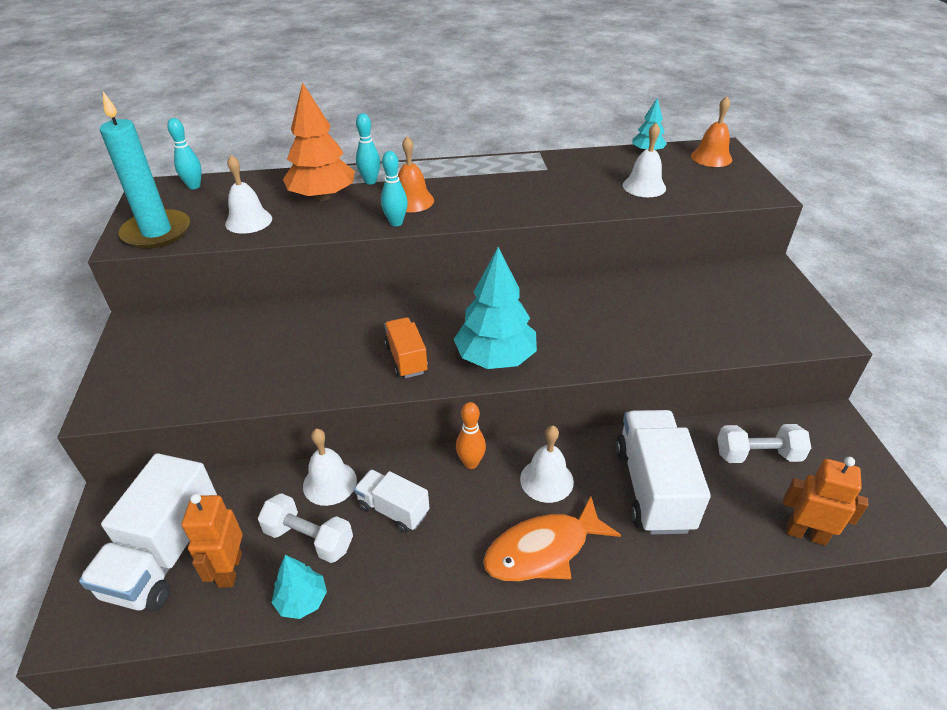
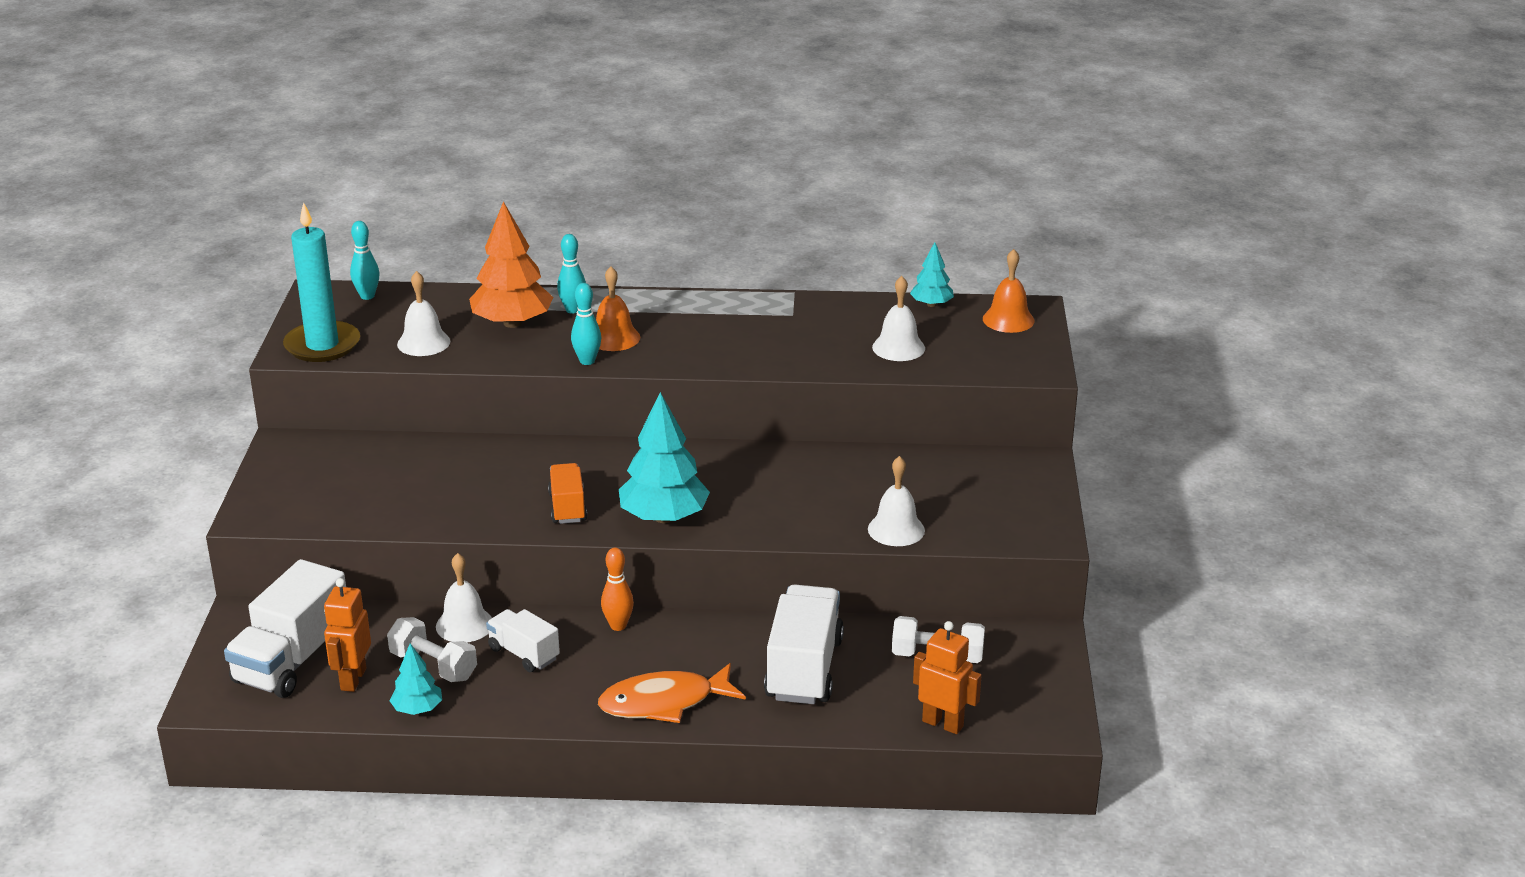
camera: 10 degrees right, 10 degrees down
(546, 480) = (693, 649): white bell -> white bell (896, 529)

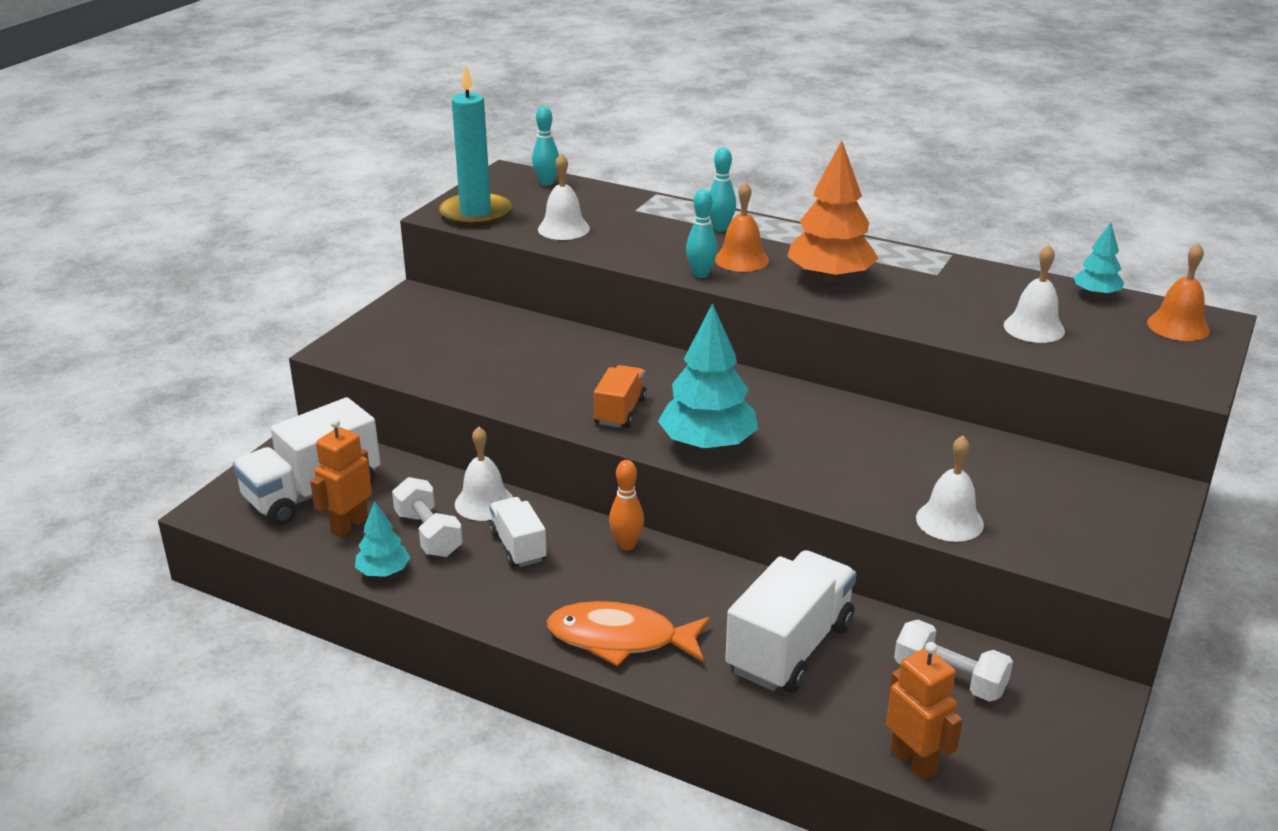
camera: 25 degrees right, 0 degrees up
(512, 323) = (655, 228): orange tree -> orange tree (830, 278)

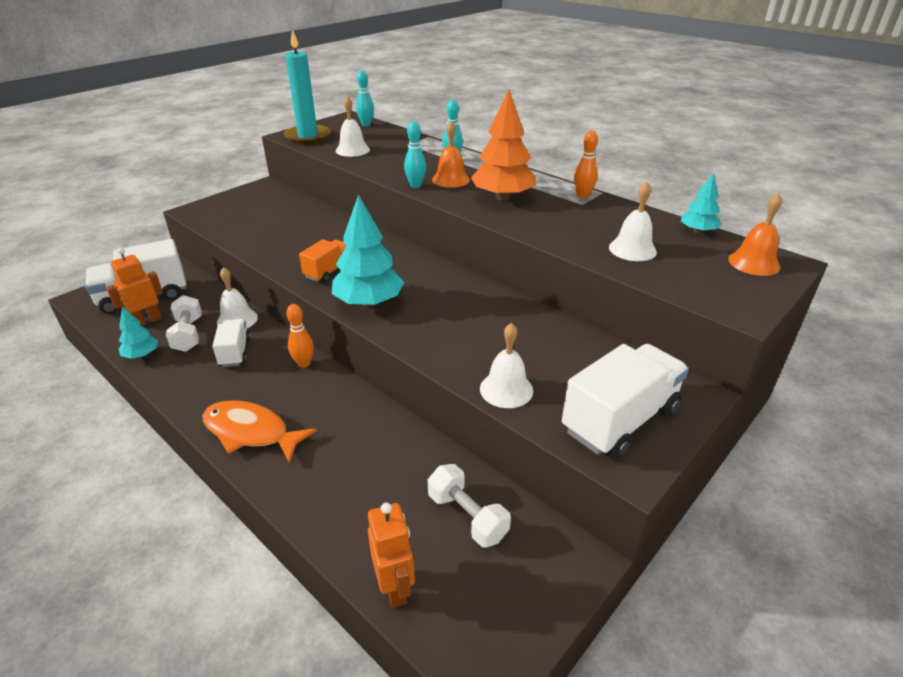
camera: 15 degrees right, 5 degrees up
(789, 647) = (362, 463): white truck -> white truck (620, 420)
(931, 263) = (582, 196): none -> orange bowling pin

